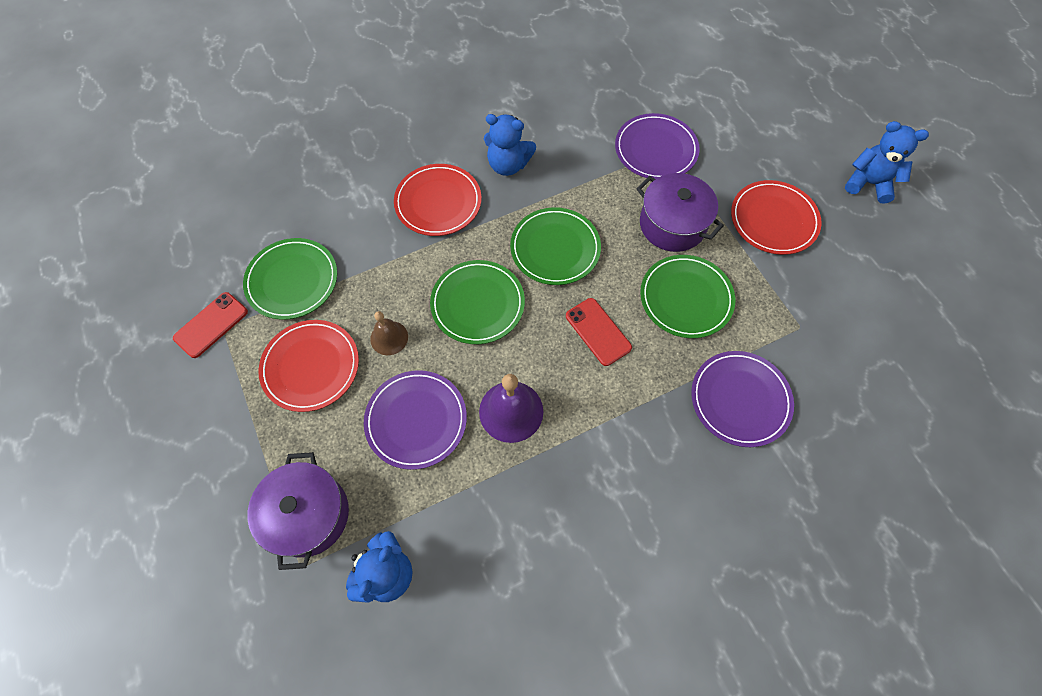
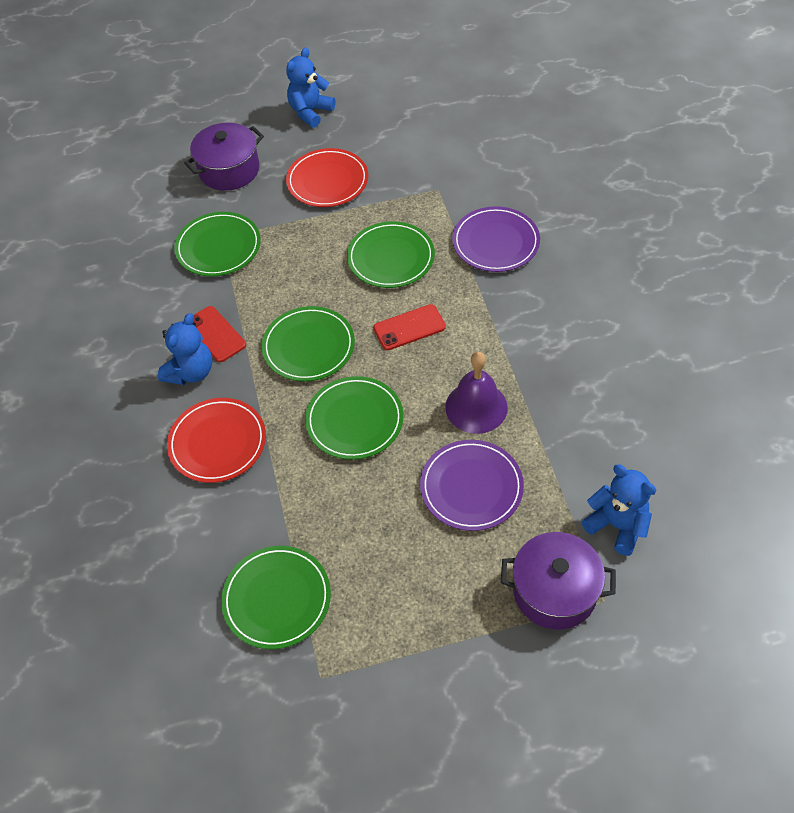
camera: 75 degrees left, 10 degrees down
(211, 325) = (313, 691): red phone -> red phone (215, 334)
(311, 367) = (392, 583): red plate -> none
(389, 338) = (374, 504): brown bell -> none
(655, 149) = (218, 247): purple plate -> green plate
(672, 224) = (310, 252): purple pot -> purple pot (229, 170)

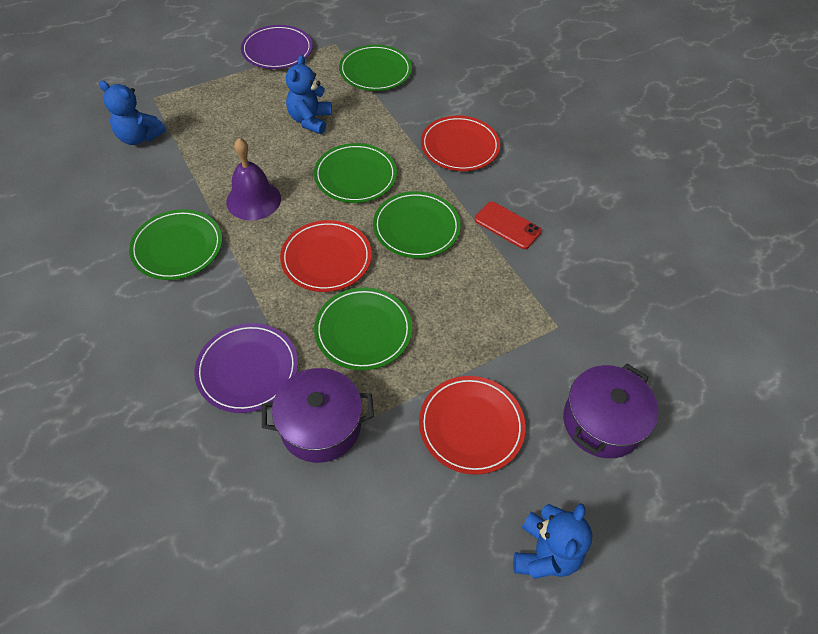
camera: 160 degrees right, 0 degrees up
(191, 372) = (510, 192): blue teddy bear -> blue teddy bear (310, 120)
(218, 247) = (554, 313): green plate -> green plate (177, 247)
(409, 327) = (326, 258): red phone -> red plate
(471, 487) = (252, 145): purple plate -> purple plate (277, 50)
(554, 591) = (188, 97): purple pot -> purple pot (320, 426)

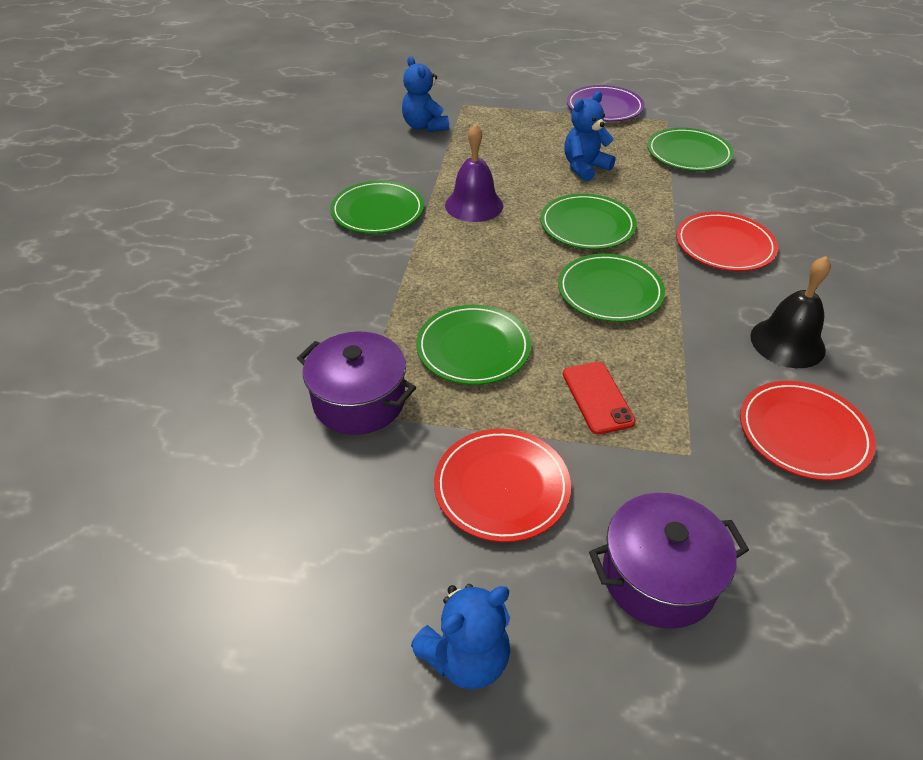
camera: 40 degrees right, 10 degrees down
(247, 369) = (343, 324): purple plate -> none
(326, 258) = (495, 276): red plate -> red plate (803, 433)
(507, 225) = (716, 335): red phone -> red phone (597, 398)
(551, 207) = (787, 342): none -> black bell

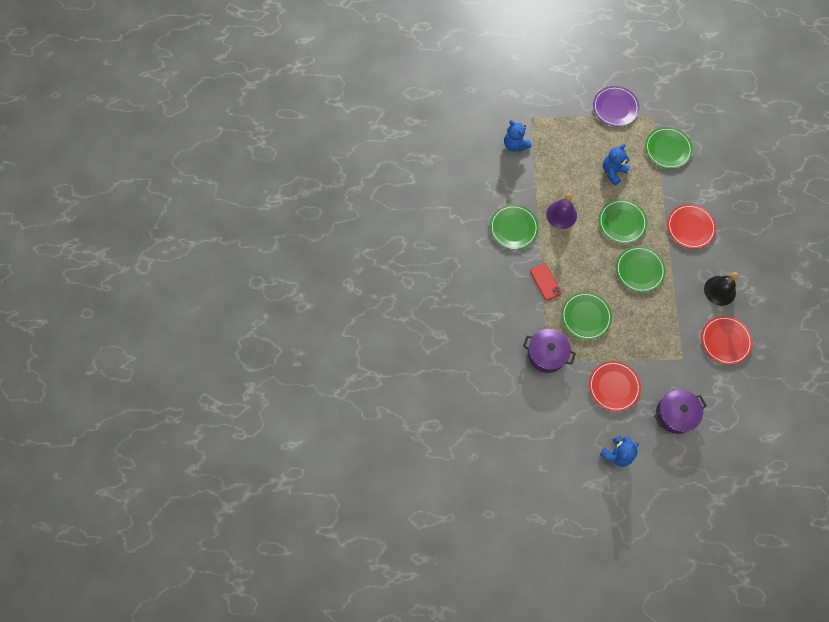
camera: 10 degrees left, 25 degrees up
(597, 398) = (643, 336): red phone -> red phone (545, 282)

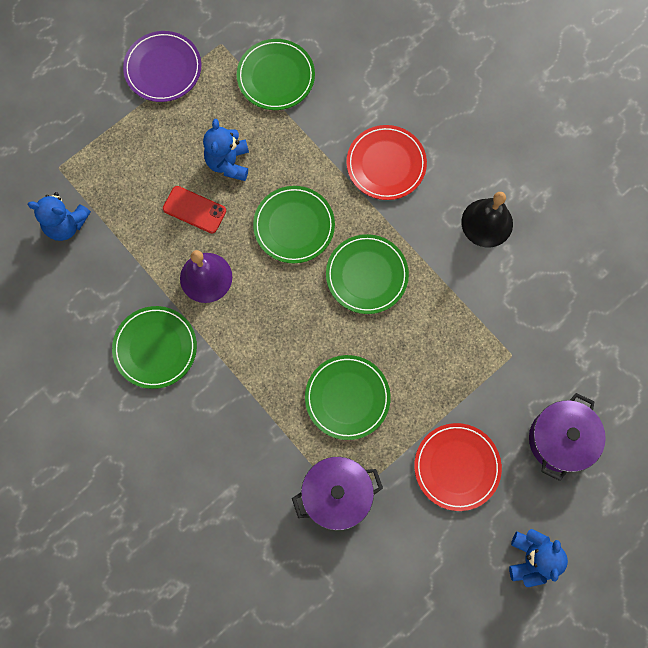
camera: 40 degrees left, 5 degrees up
(545, 282) = (257, 391): red phone -> red phone (194, 210)
(725, 341) = (545, 286): red plate -> none

